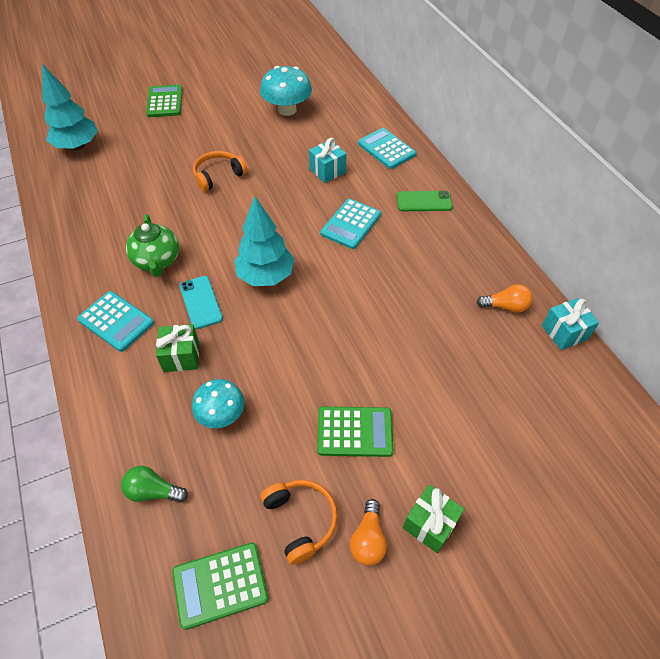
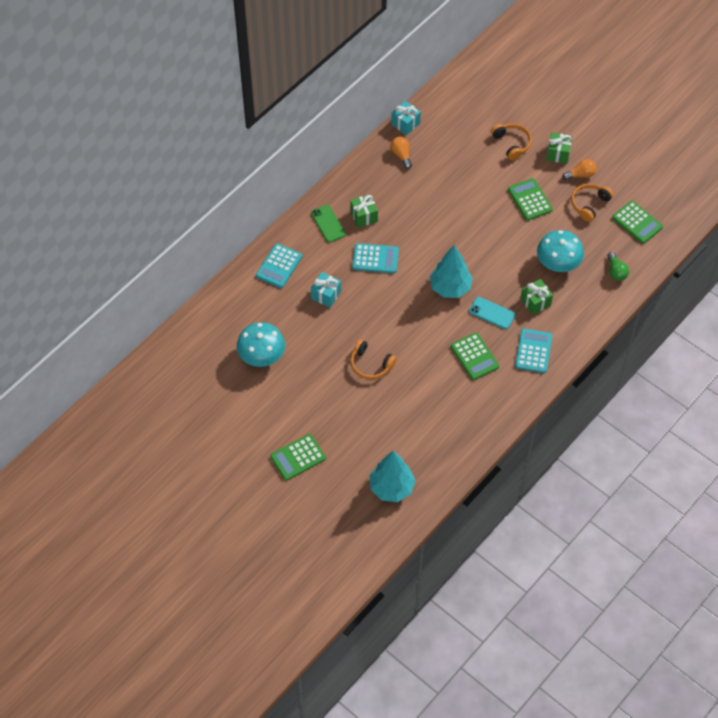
camera: 115 degrees left, 5 degrees up
(157, 261) = (474, 356): green teapot -> green calculator
(201, 302) = (492, 313): turquoise phone -> turquoise phone turned 75 degrees clockwise
(221, 414) = (558, 263): turquoise mushroom -> turquoise mushroom, size x1.50
(419, 235) = (364, 216): none -> green gift
(478, 458) = (511, 144): none -> orange headphones

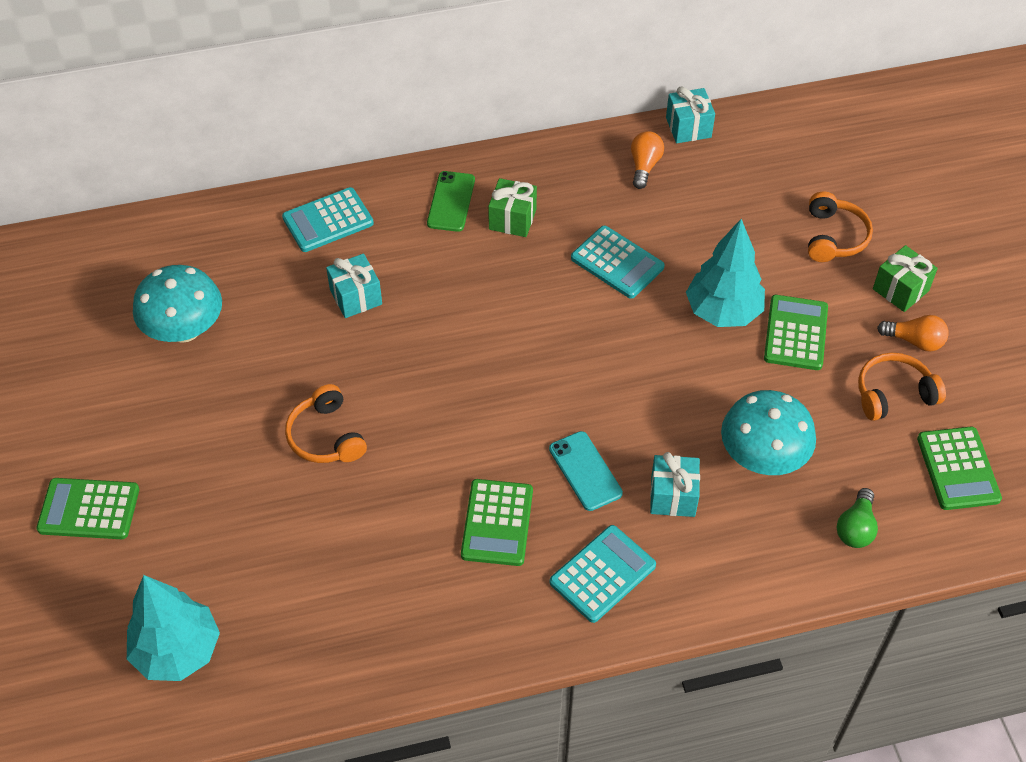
camera: 35 degrees right, 5 degrees down
(375, 259) = (475, 287): turquoise calculator -> turquoise calculator (617, 263)
(450, 288) = (552, 393): turquoise tree -> turquoise tree (723, 312)
(535, 302) = (672, 496): green gift -> turquoise gift

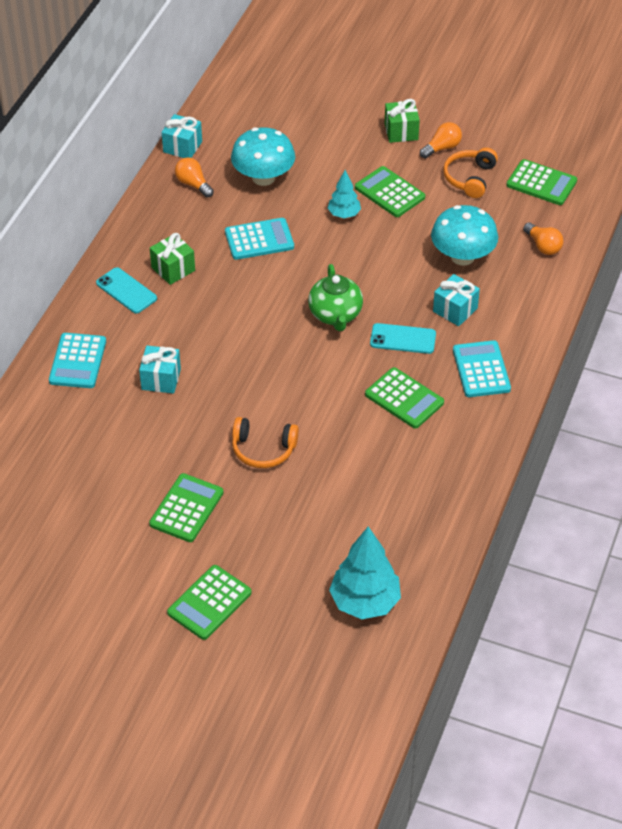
camera: 55 degrees left, 5 degrees down
(184, 329) = (99, 483): turquoise mushroom -> turquoise mushroom (263, 177)
(200, 418) = (186, 508): none -> green calculator
(451, 201) = (126, 291): green phone -> turquoise phone
(567, 390) = (335, 315): none -> green teapot
(723, 312) = (344, 214): turquoise tree -> turquoise tree, size x0.57
(833, 237) = (335, 135): orange headphones -> none
(855, 528) = (543, 246): green light bulb -> orange light bulb

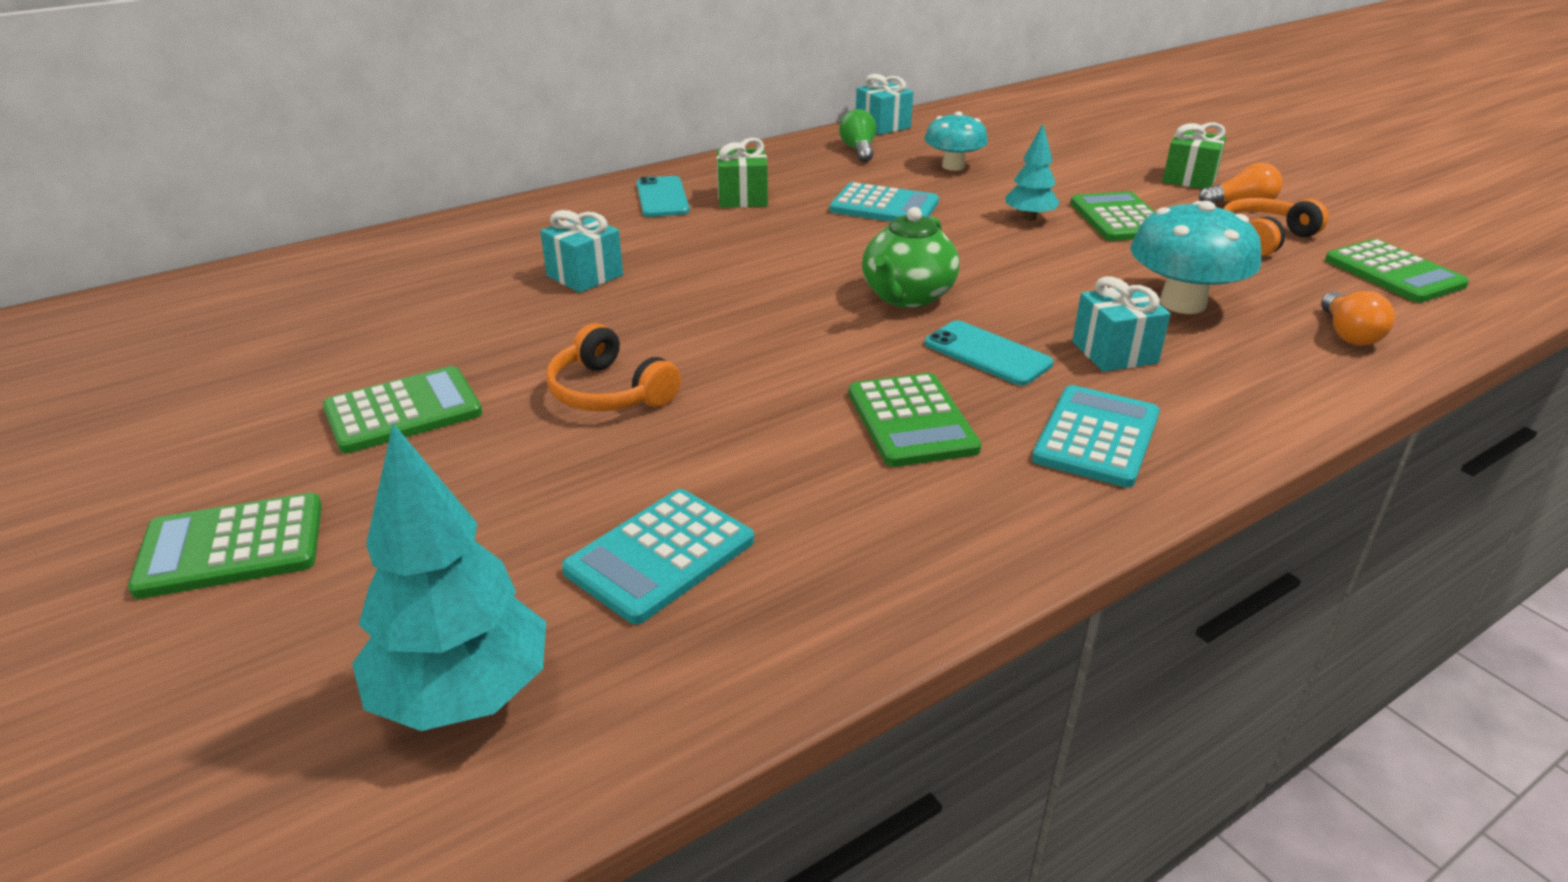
camera: 35 degrees right, 15 degrees down
(77, 361) = (516, 230): turquoise calculator -> turquoise calculator (660, 556)
(193, 184) = (858, 150): orange light bulb -> green light bulb
(263, 177) = (953, 166): turquoise mushroom -> turquoise mushroom, size x0.67

